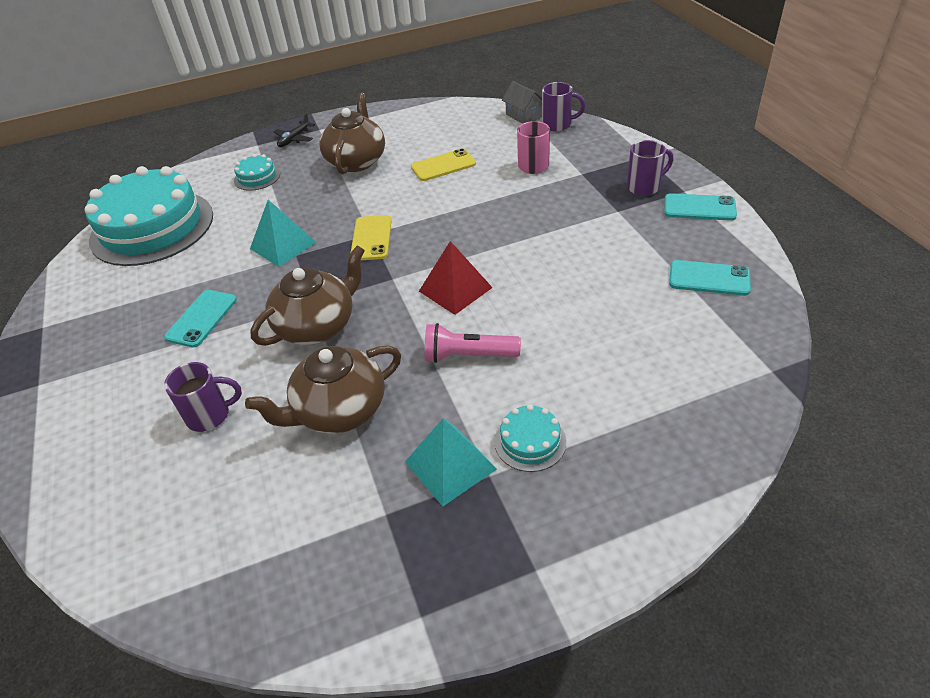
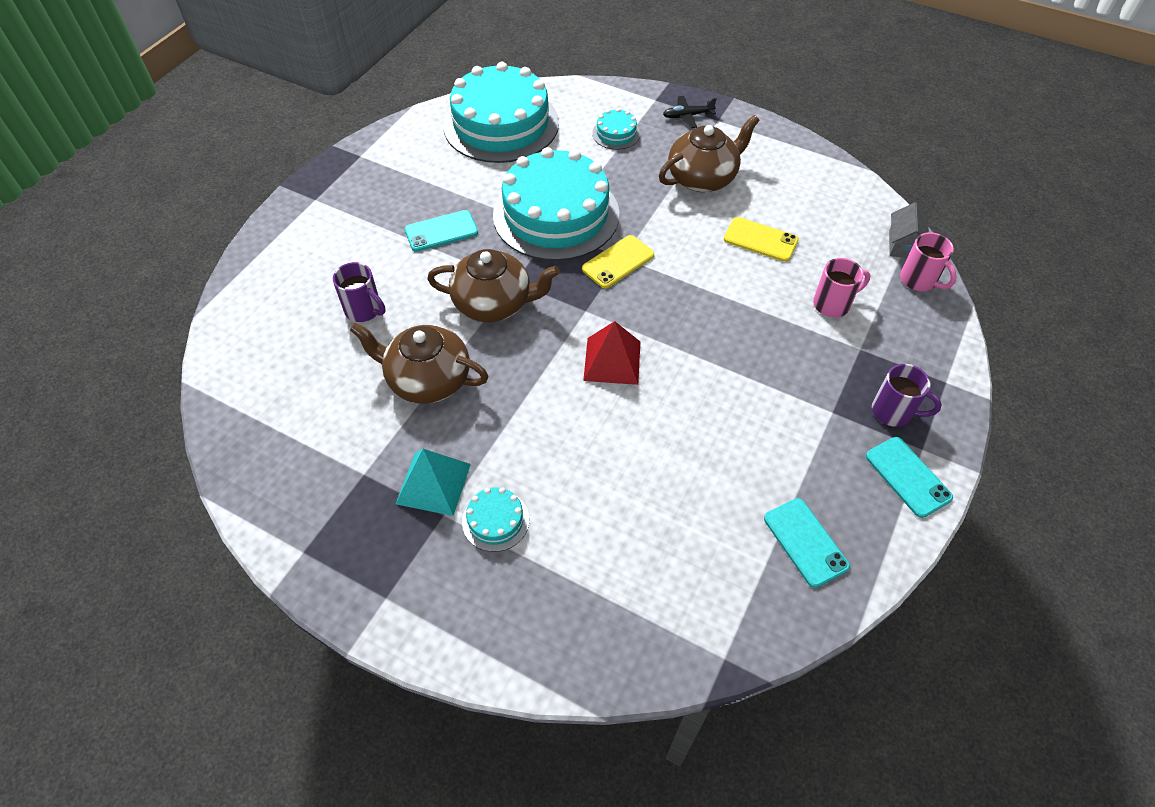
camera: 45 degrees right, 10 degrees up
(283, 245) = (556, 214): turquoise pyramid -> turquoise cake
(468, 355) = (547, 421): pink flashlight -> none
(558, 125) = (919, 280): purple mug -> pink mug

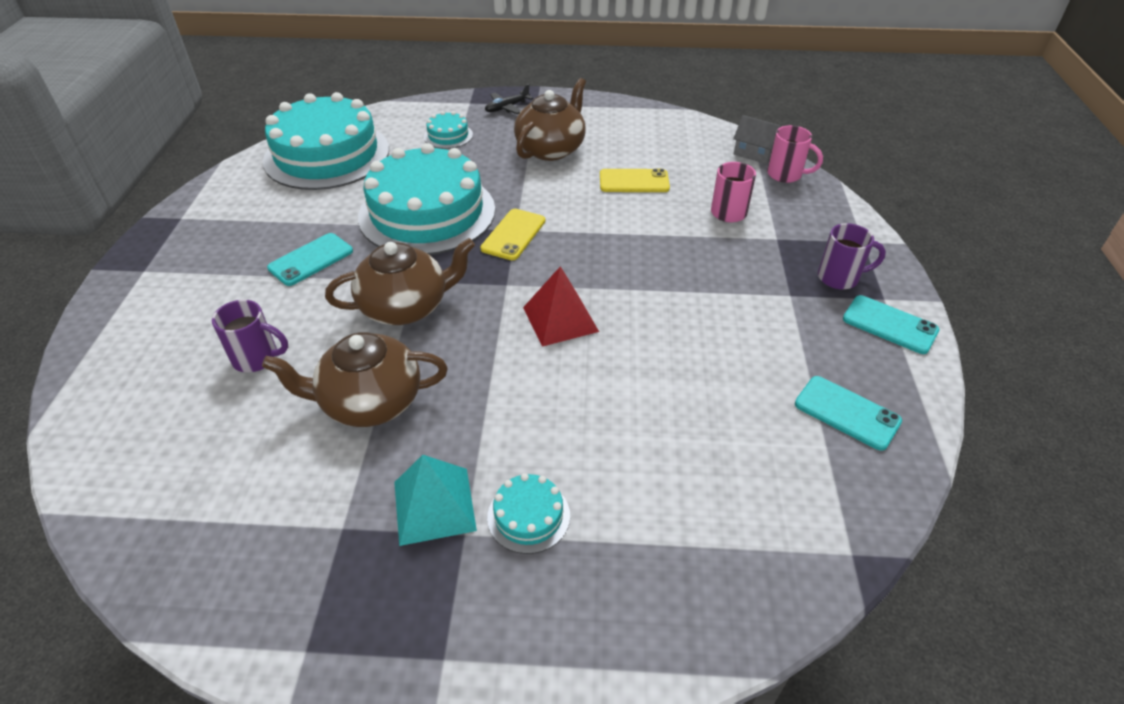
camera: 25 degrees left, 10 degrees down
(903, 244) = (754, 153): grey house -> grey house turned 45 degrees counterclockwise

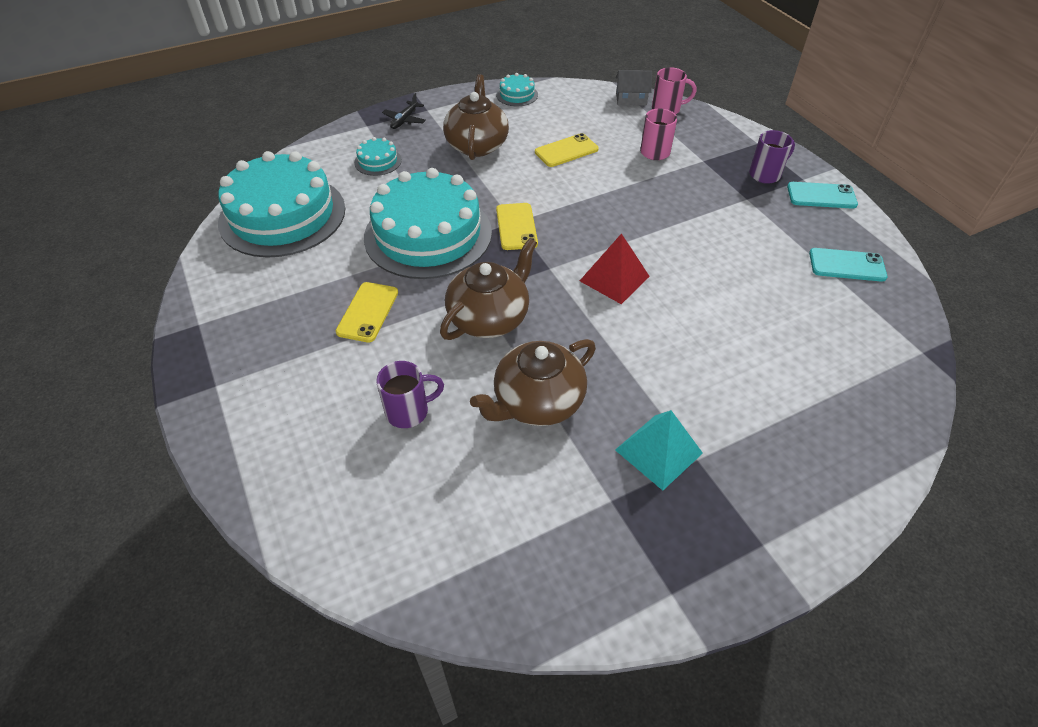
camera: 30 degrees left, 5 degrees up
(311, 260) = (368, 312): turquoise phone -> yellow phone
(528, 516) = (726, 425): turquoise cake -> turquoise cake (517, 95)

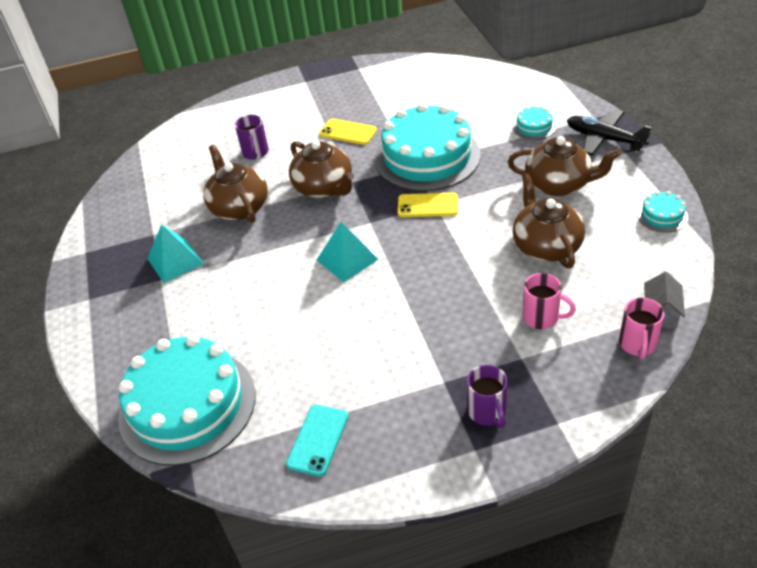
camera: 105 degrees right, 5 degrees down
(282, 215) = (464, 87): turquoise cake -> turquoise cake (187, 405)
(404, 120) = (604, 139): black plane -> black plane, size x1.70
(566, 151) = (546, 246): yellow phone -> brown teapot
(614, 278) = (347, 259): red pyramid -> turquoise pyramid
(821, 196) = (438, 457): turquoise phone -> none

